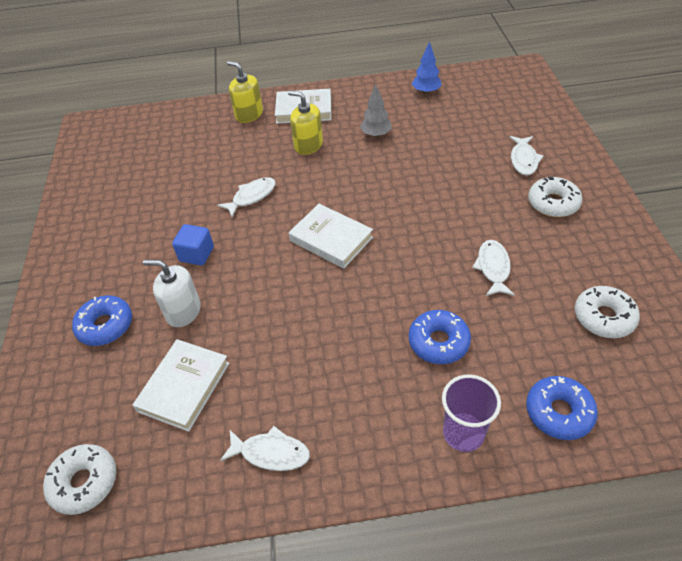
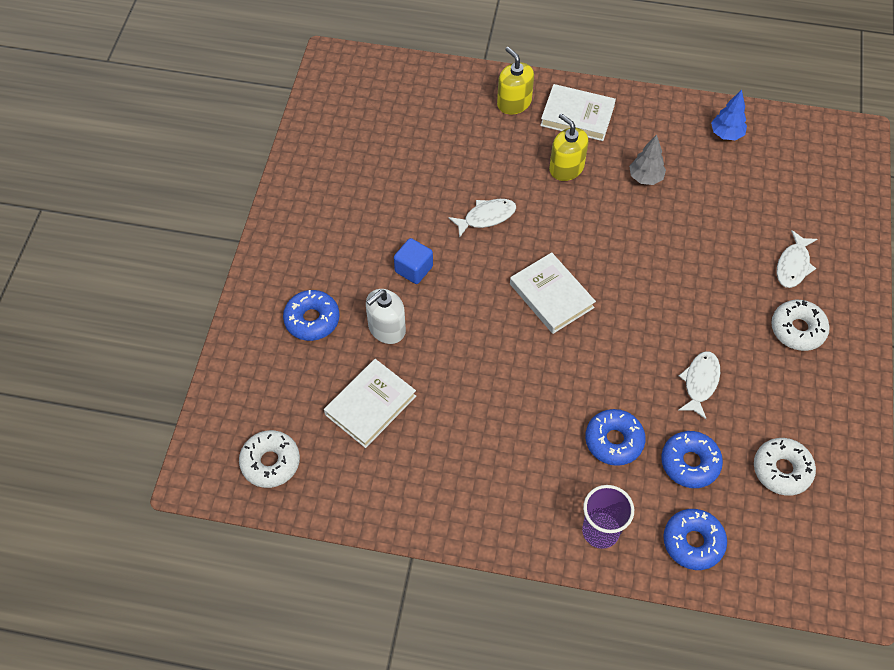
camera: 15 degrees right, 10 degrees up
(183, 311) = (386, 328): white soap dispenser -> white soap dispenser turned 75 degrees counterclockwise
(271, 453) = (430, 491): white fish -> none
(518, 338) = (690, 463): none -> blue donut

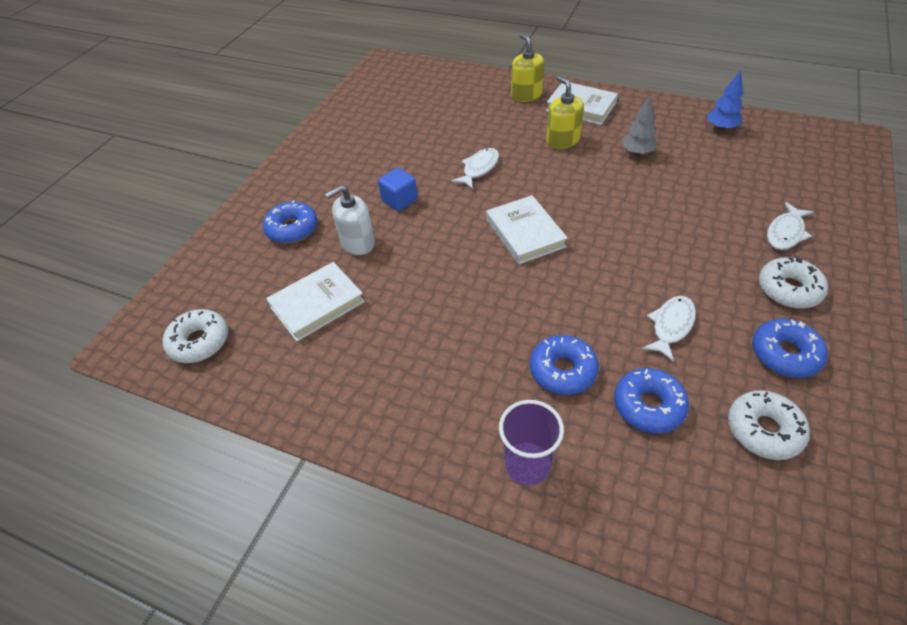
camera: 15 degrees right, 10 degrees down
(486, 217) = (479, 169): white fish -> white fish turned 45 degrees counterclockwise
(693, 542) = (641, 497): blue donut -> blue donut (785, 354)

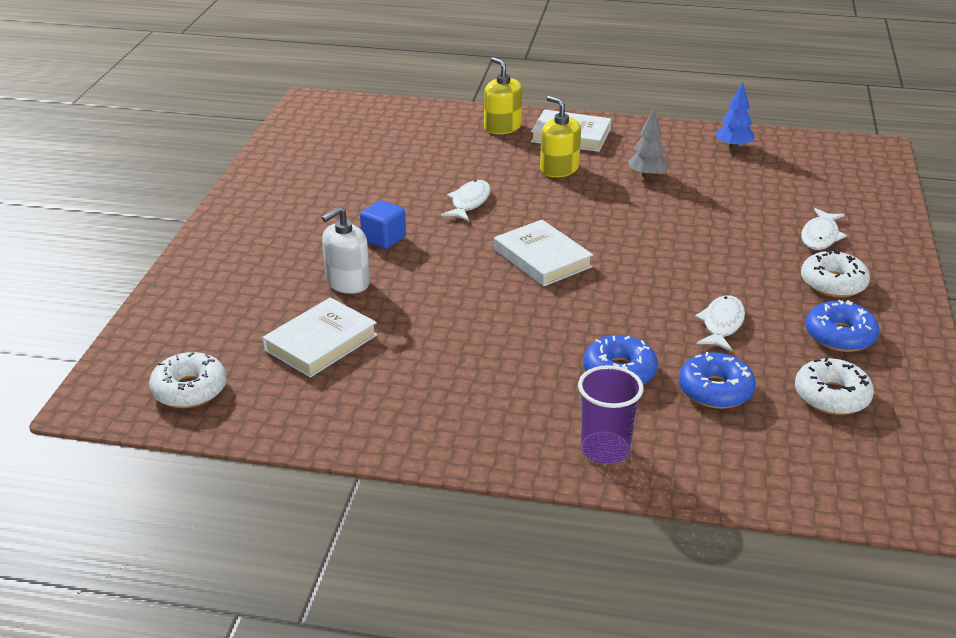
camera: 15 degrees left, 15 degrees down
(292, 229) = (260, 276): blue donut -> none

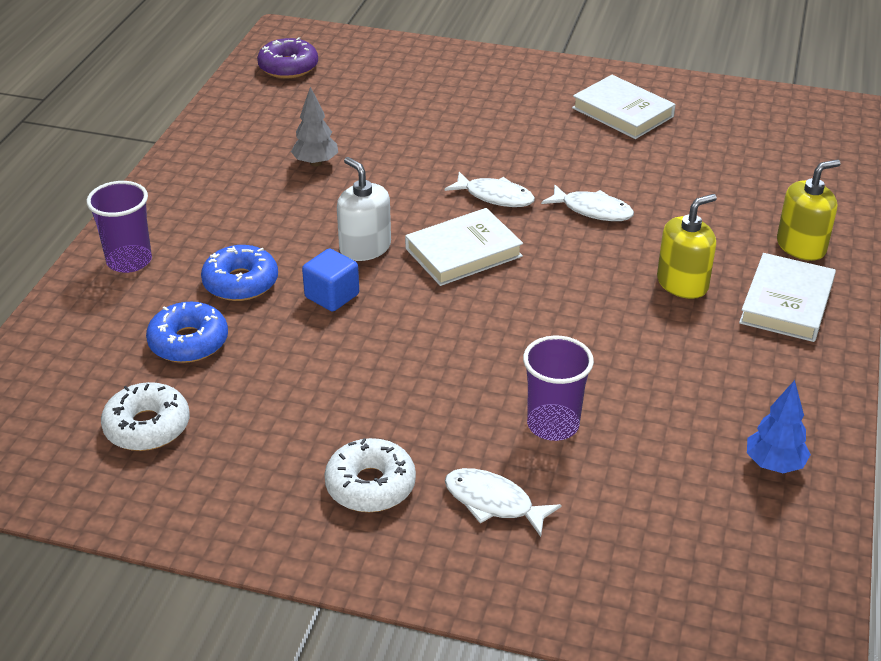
camera: 95 degrees right, 5 degrees up
(189, 390) = (288, 67): white donut -> purple donut
(321, 342) = (337, 121): white book -> white book (622, 112)
(347, 282) = (433, 134): white soap dispenser -> white soap dispenser (365, 248)
(383, 239) = (514, 154): blue cube -> blue cube (332, 296)
(647, 176) = (669, 359): grey tree -> grey tree (316, 163)
(722, 324) = (303, 367): white fish -> white fish (495, 197)
(734, 216) = (553, 424): none -> purple cup
(840, 336) = (255, 462): blue donut -> none

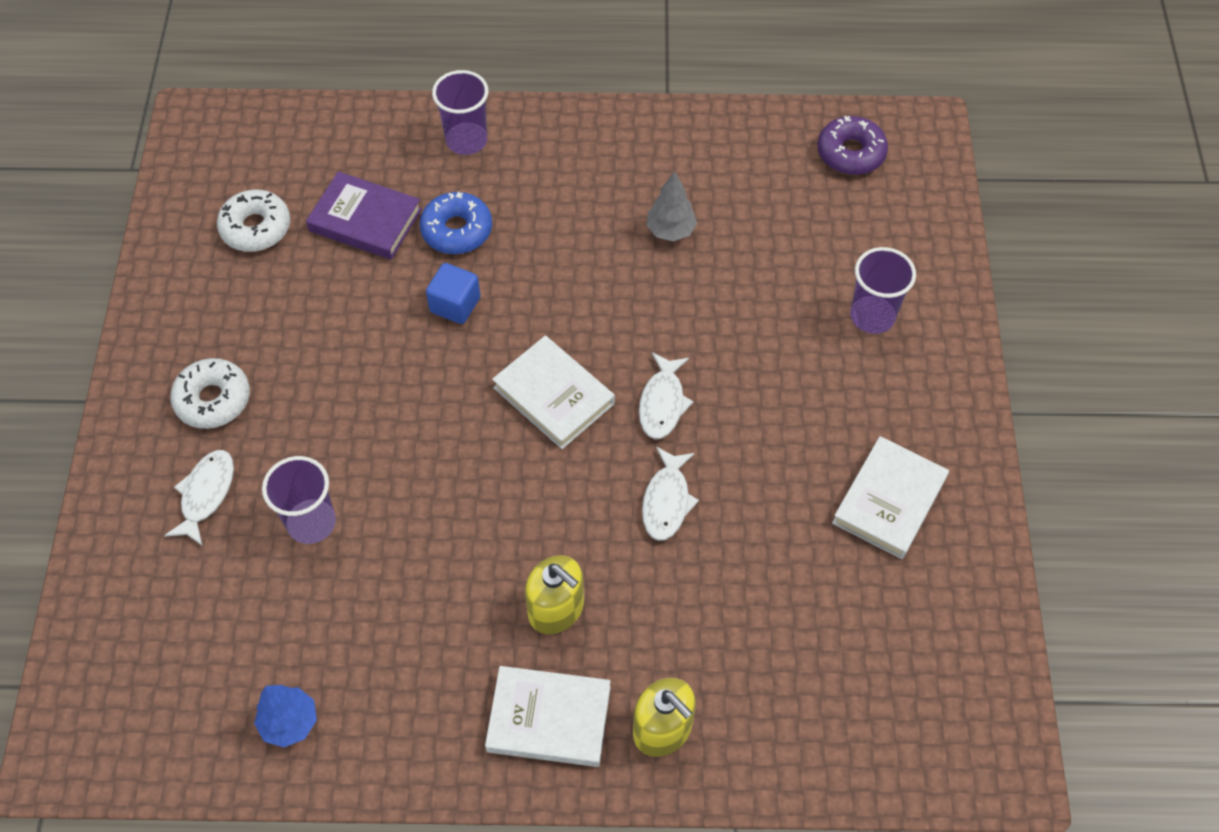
camera: 75 degrees right, 20 degrees up
(188, 342) = (365, 220): blue donut -> purple book
(365, 248) = (537, 311): white soap dispenser -> none
(454, 88) = (872, 316): none -> purple cup

